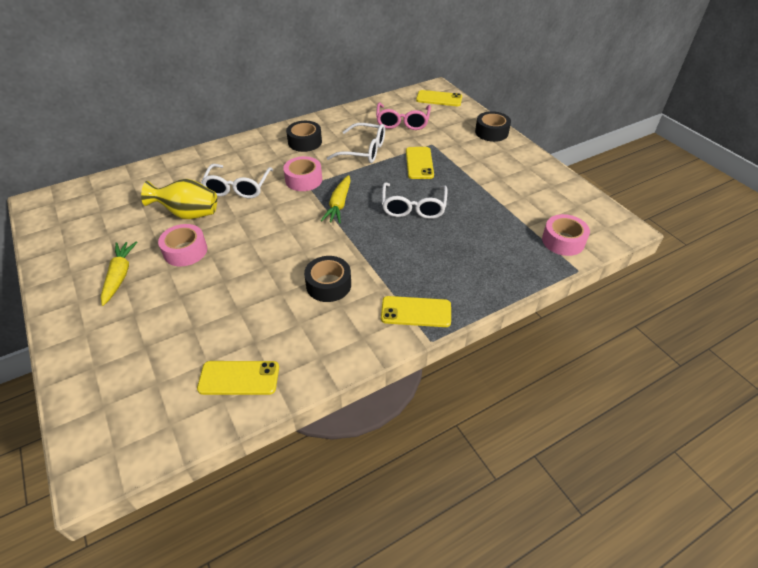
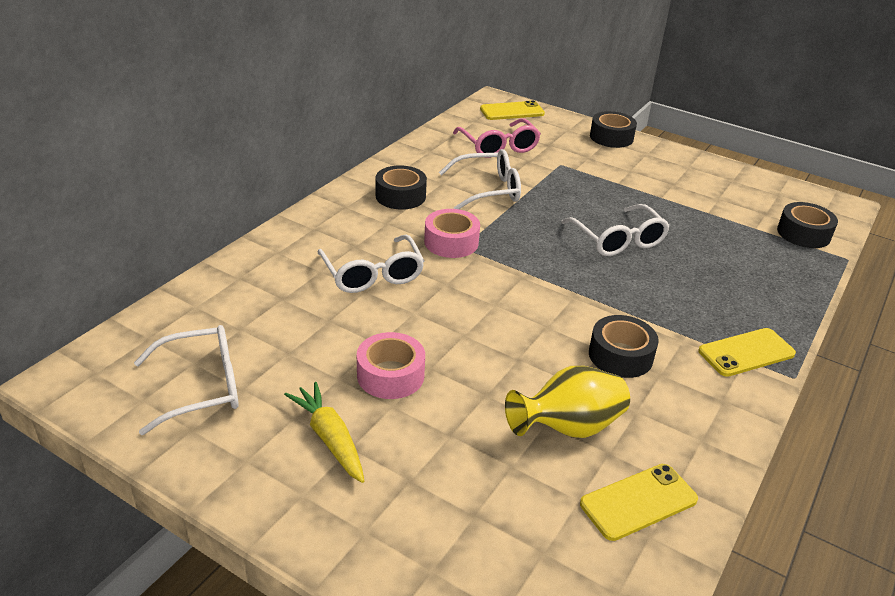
camera: 30 degrees left, 10 degrees down
(91, 226) = (202, 387): none -> white glasses
(188, 214) = (340, 327): yellow vase -> yellow vase (568, 428)
(339, 204) = (528, 260): yellow carrot -> none
(419, 163) = (570, 189): yellow phone -> none
(563, 241) = (803, 233): pink tape -> black tape

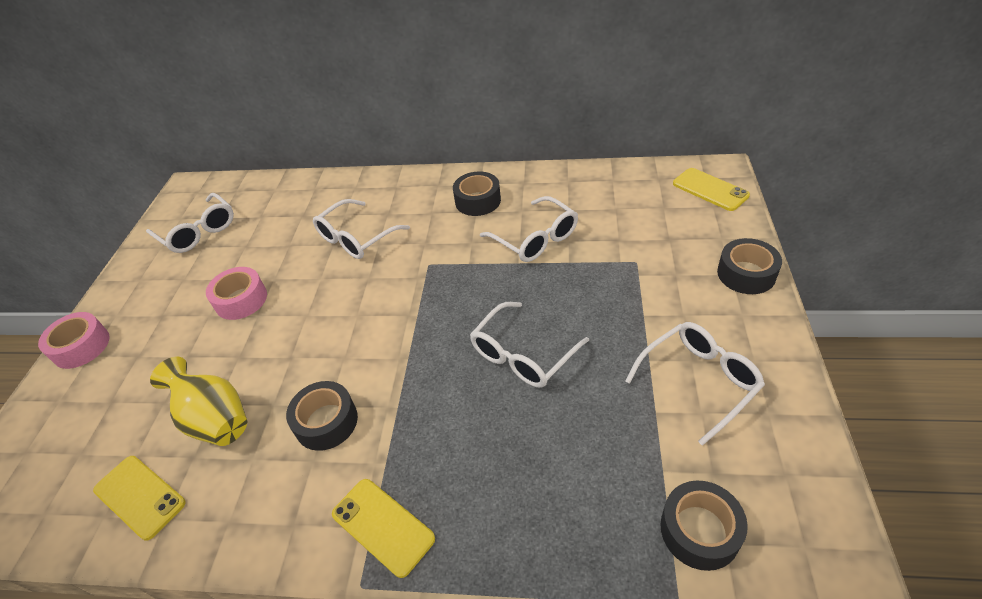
camera: 70 degrees right, 10 degrees up
(330, 439) = (167, 303): yellow carrot -> none
(451, 242) = (430, 255): pink tape -> pink tape (81, 346)
(499, 147) = (624, 212): pink glasses -> none
(692, 189) = (699, 381): none -> white glasses

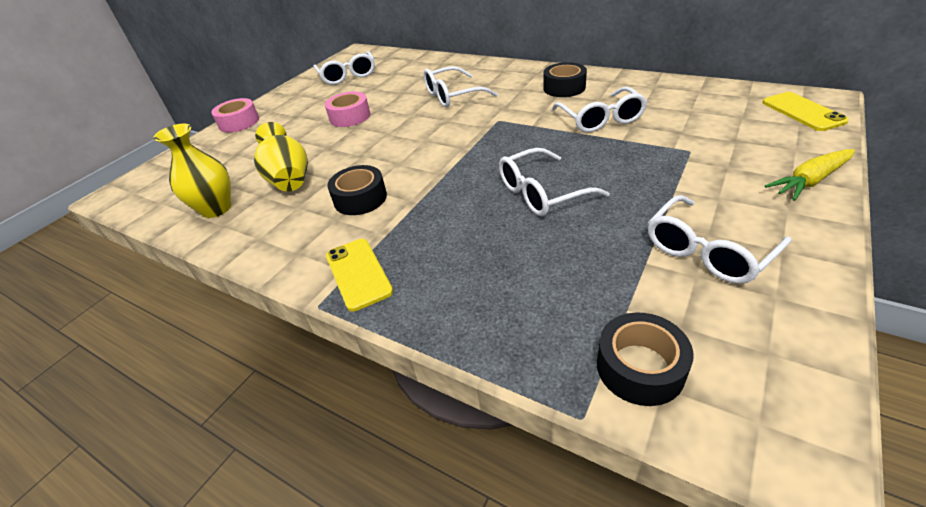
camera: 25 degrees right, 5 degrees down
(140, 496) = (216, 209): yellow phone -> yellow vase
(699, 381) = (707, 251): white glasses -> white glasses turned 150 degrees clockwise
(746, 274) = (810, 181): black tape -> yellow carrot

